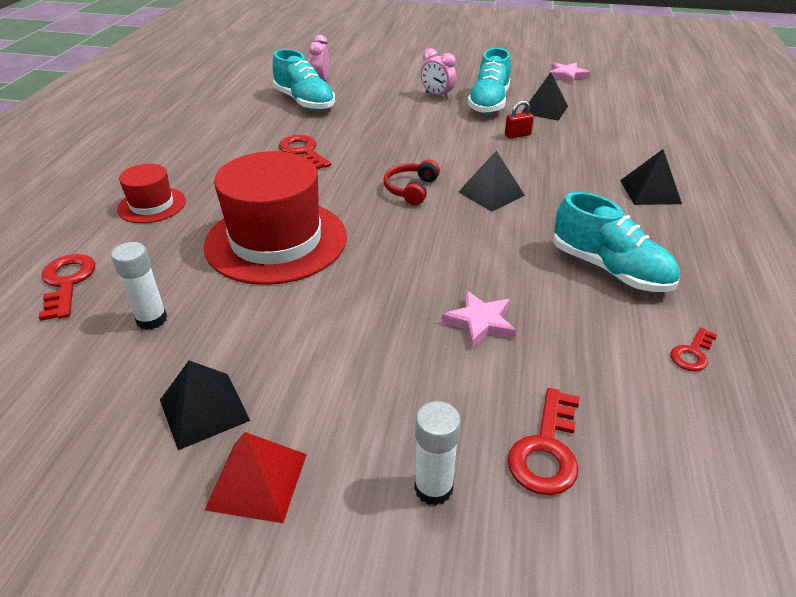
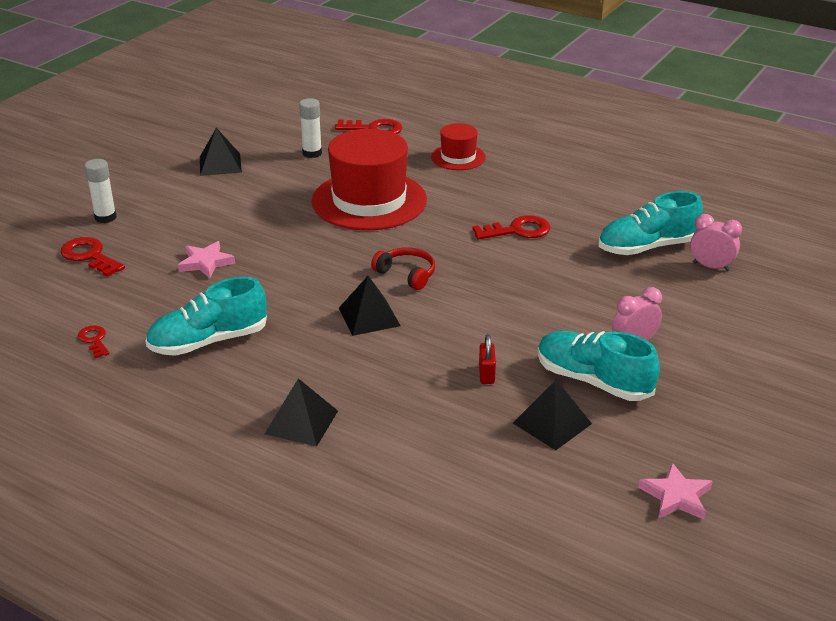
camera: 110 degrees right, 5 degrees down
(257, 481) = (159, 174): red pyramid -> none

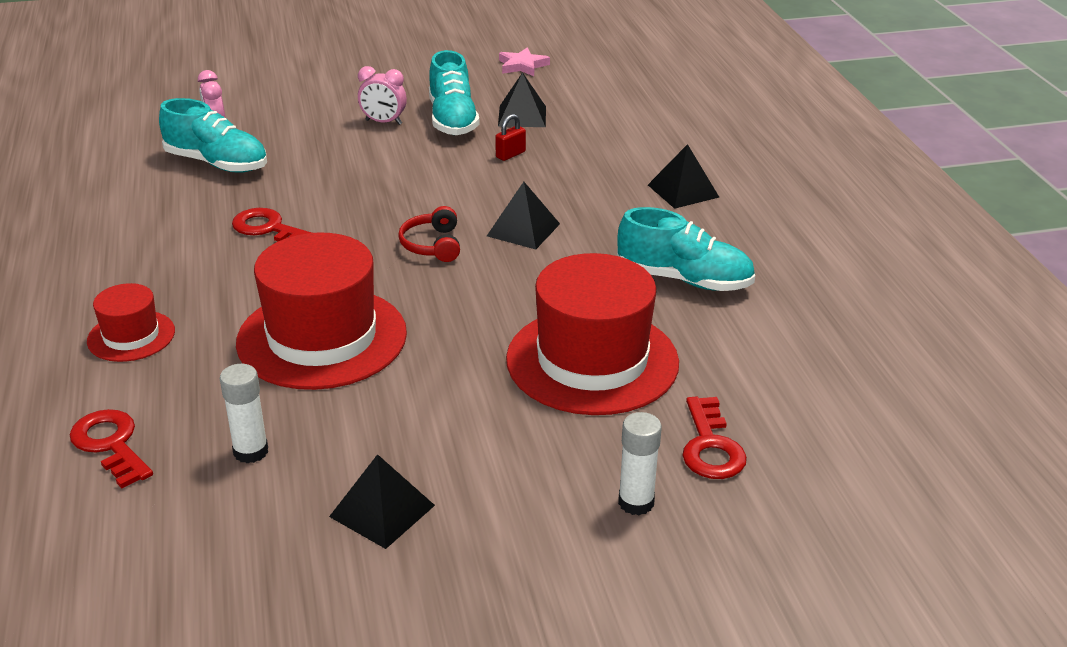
camera: 135 degrees left, 0 degrees up
(94, 340) = (790, 336): red key -> none
(206, 263) = (592, 361): pink star -> red hat

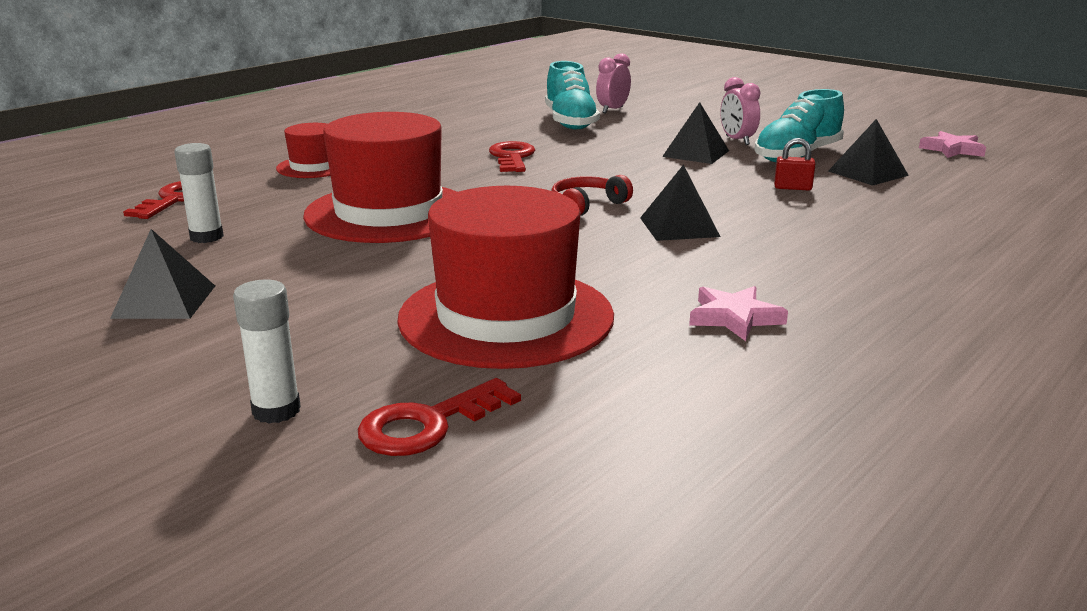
camera: 55 degrees right, 10 degrees down
(683, 191) = (907, 268): black pyramid -> black pyramid (695, 153)
(684, 280) = (734, 317): turquoise shoe -> pink star

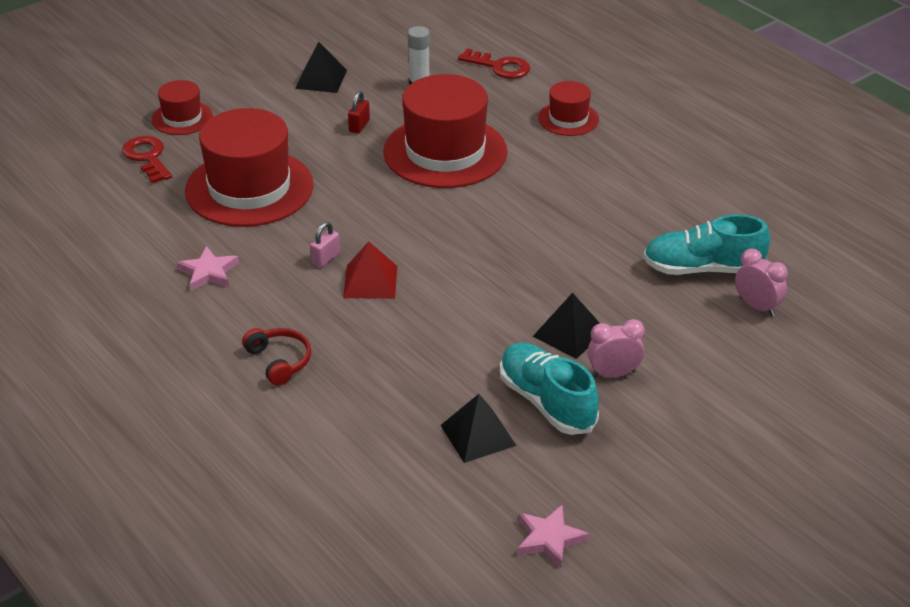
camera: 100 degrees right, 15 degrees up
(276, 410) = (182, 118): white glue stick -> red hat
(512, 157) = (577, 219): red key -> none
(587, 205) = (434, 244): red headphones -> red headphones (279, 361)
(650, 252) = (325, 258): none -> pink padlock
(679, 227) = (370, 281): black pyramid -> red pyramid
(792, 188) = (446, 369): red padlock -> red padlock (359, 126)

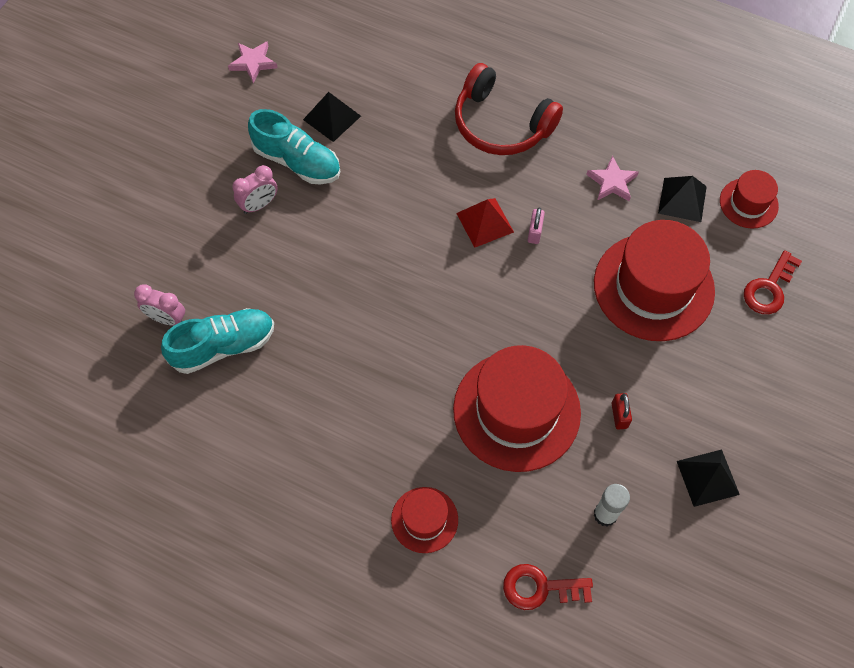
camera: 155 degrees right, 25 degrees up
(147, 157) = (769, 288): red key -> red key turned 90 degrees clockwise
(182, 118) = (787, 355): red hat -> red hat (748, 203)
(279, 361) = (501, 124): red headphones -> red headphones, size x1.91
(569, 333) = (307, 231): black pyramid -> black pyramid (682, 199)

